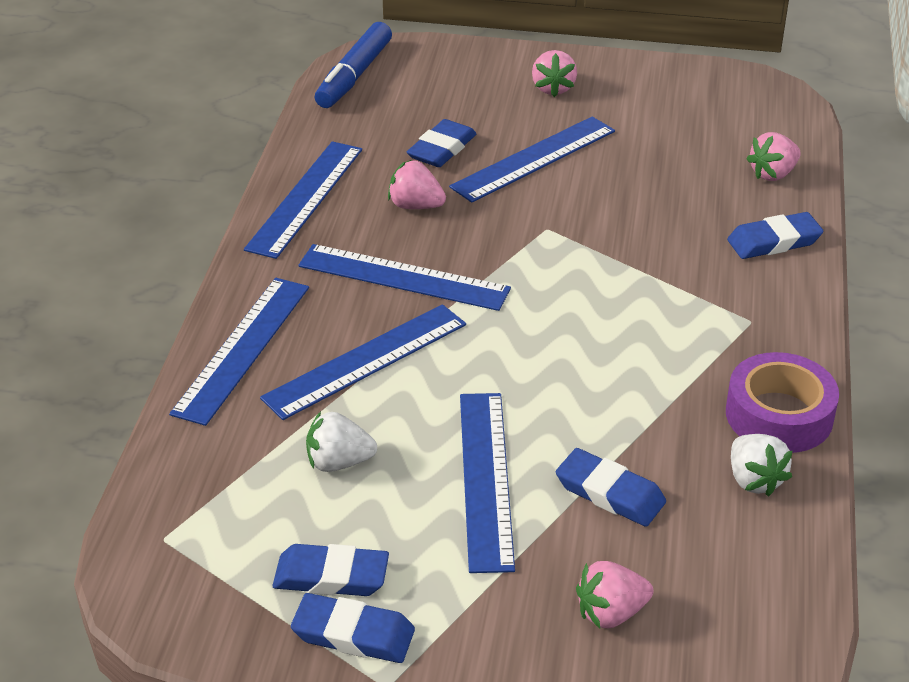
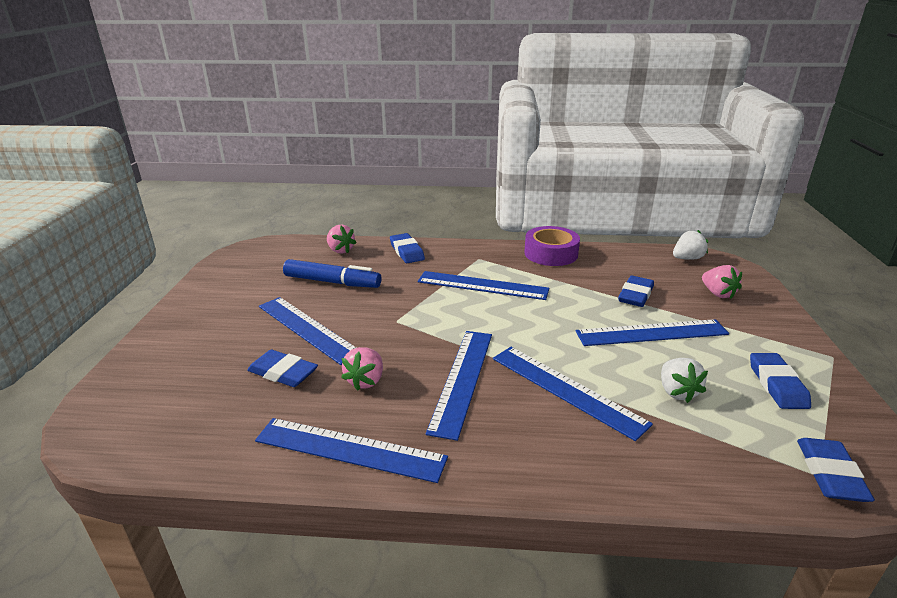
camera: 95 degrees left, 10 degrees down
(242, 348) = (579, 462): blue ruler -> blue ruler (482, 285)
(353, 634) = (811, 371): blue eraser -> blue eraser (830, 474)
(354, 76) = (127, 439): blue marker -> blue marker (332, 282)
(553, 88) = (209, 324): pink strawberry -> none
(754, 480) = (600, 260): white strawberry -> white strawberry (687, 258)

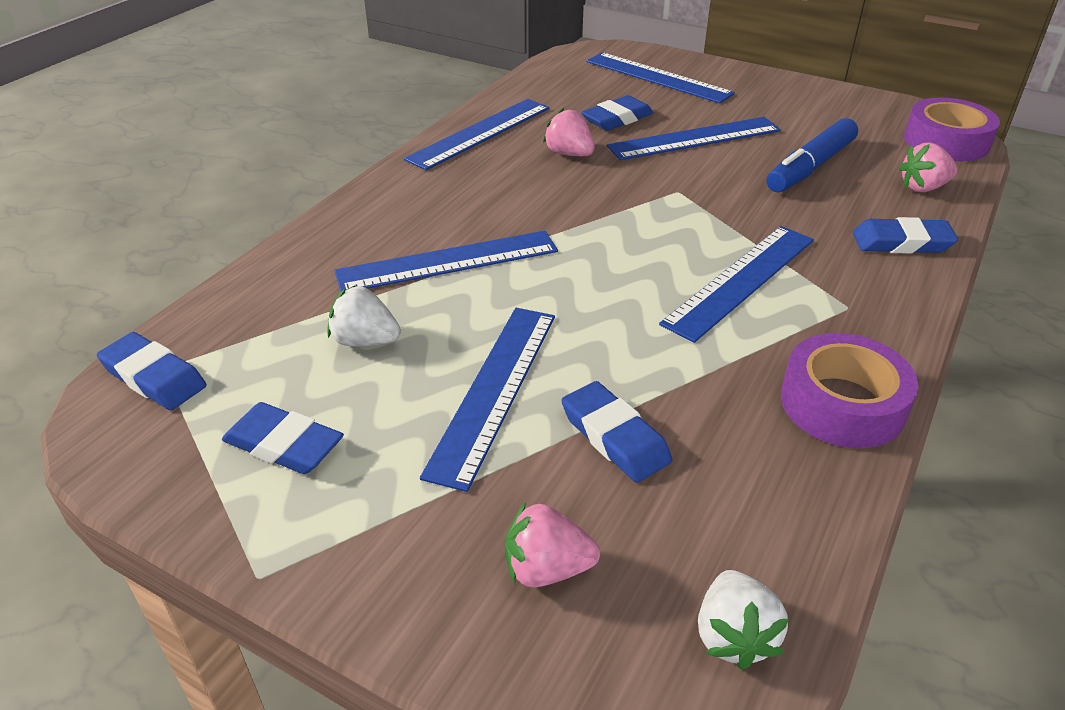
camera: 115 degrees right, 10 degrees up
(274, 248) = (946, 141): none -> purple tape
(462, 379) = (524, 204): blue ruler -> blue ruler (658, 77)

